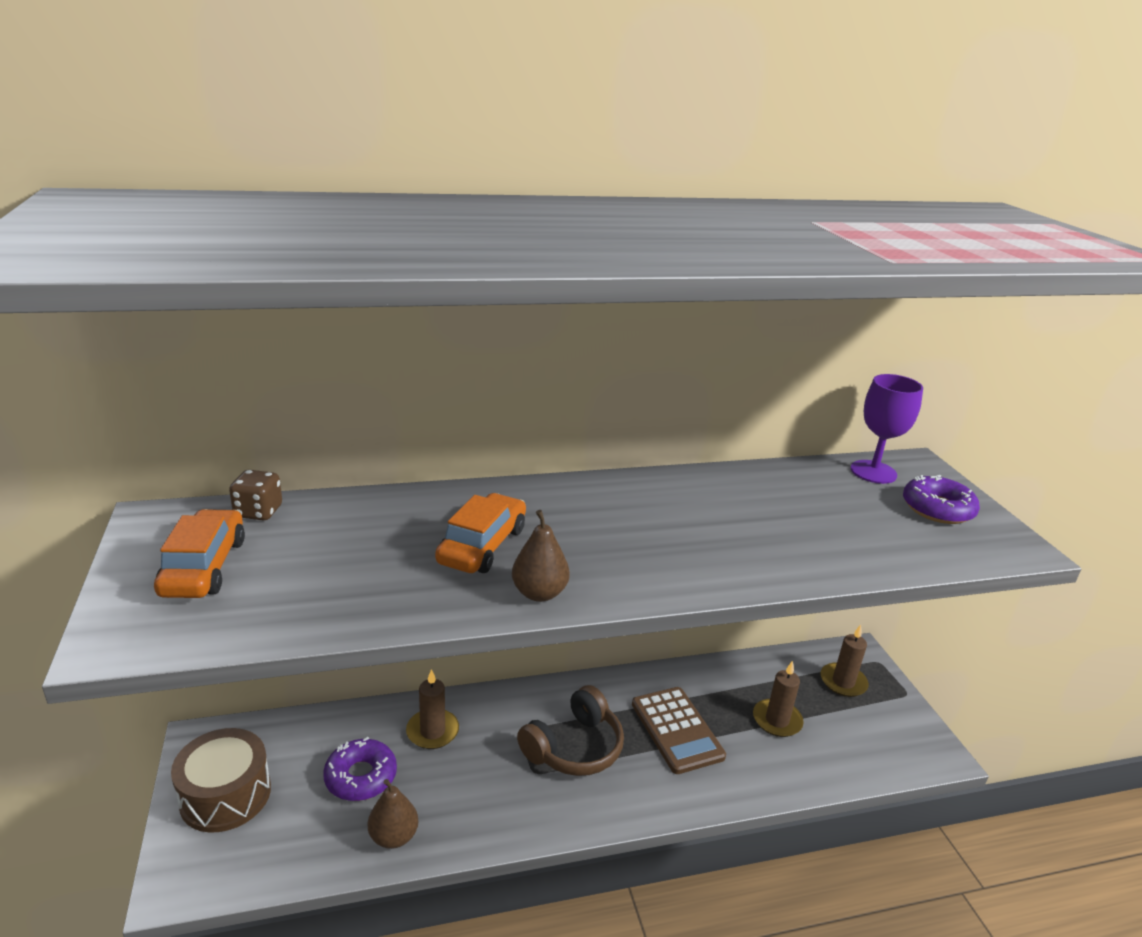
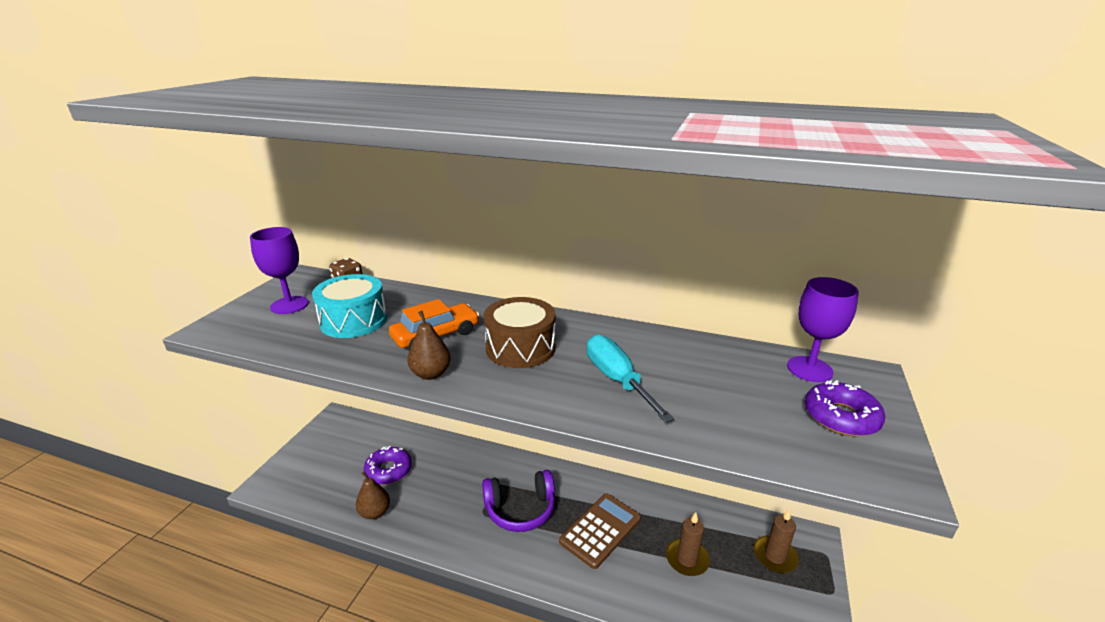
camera: 35 degrees right, 0 degrees up
(204, 567) = (289, 305): orange car -> purple goblet
(225, 795) = (321, 450): brown drum -> brown drum (520, 348)
(342, 560) = (353, 321): none -> turquoise drum
(432, 731) = (447, 461): brown candle -> none
(574, 747) = (520, 509): brown headphones -> purple headphones
(676, 730) = (600, 530): brown calculator -> brown calculator turned 150 degrees counterclockwise
(736, 534) = (617, 380): none -> turquoise screwdriver

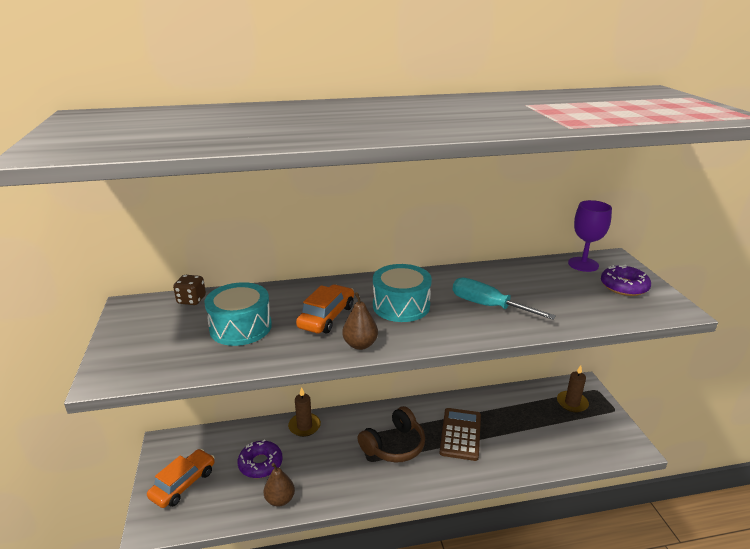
camera: 30 degrees left, 0 degrees up
(289, 305) = (158, 333): purple goblet -> none
(318, 460) = (183, 484): none -> orange car
(520, 348) = (401, 306): brown drum -> turquoise drum
(520, 509) = (394, 445): purple headphones -> brown headphones
(687, 559) = (526, 427): brown candle -> brown candle (304, 426)

